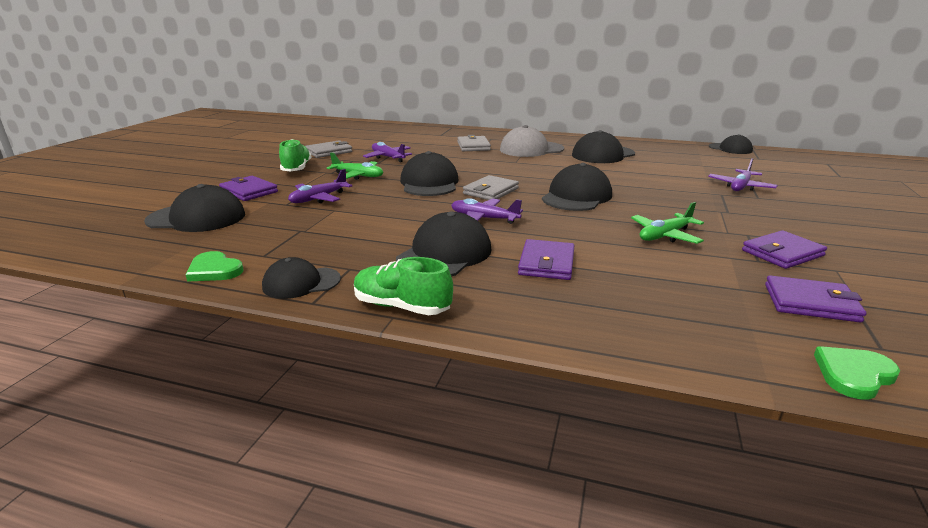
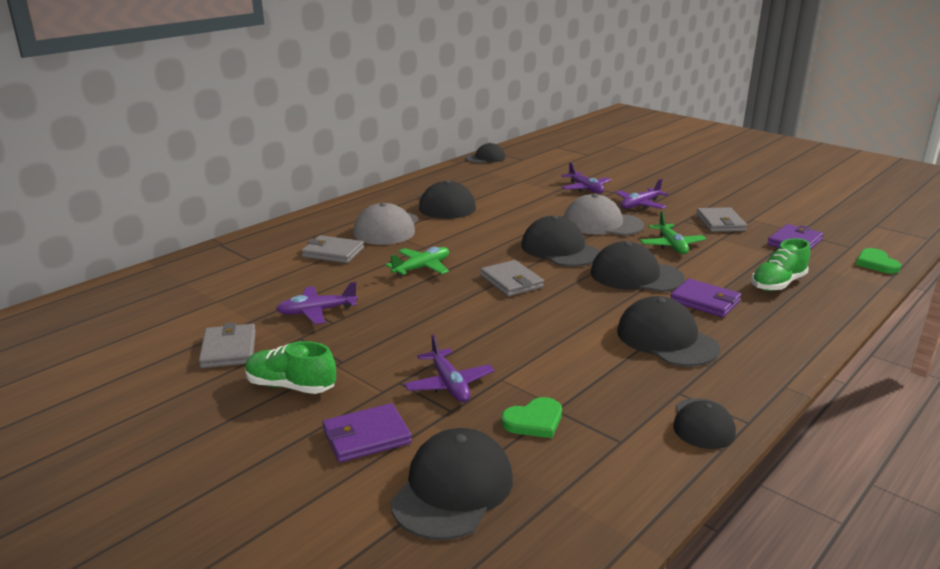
camera: 65 degrees left, 0 degrees up
(214, 270) = (648, 478): green heart -> green heart (534, 421)
(358, 176) = (378, 344): green plane -> green plane (422, 268)
(402, 307) = (767, 379): green shoe -> green shoe (778, 284)
(429, 183) = (453, 306): black cap -> black cap (636, 275)
(484, 218) = (588, 302): purple plane -> purple plane (640, 205)
(664, 203) = (602, 223): none -> grey cap
(782, 253) = (720, 223): purple wallet -> grey wallet

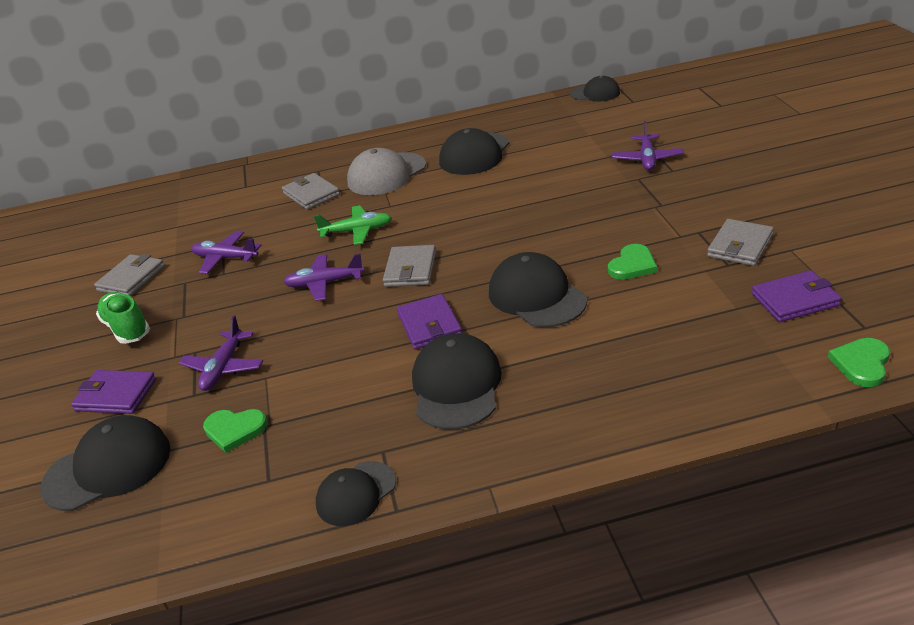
camera: 40 degrees right, 10 degrees up
(560, 249) = (507, 240): black cap -> none
(602, 223) = (597, 215): grey cap -> none
(640, 205) = (678, 196): purple plane -> purple plane (324, 283)
(671, 245) = (632, 265): green plane -> green heart
(704, 301) = (561, 352): purple wallet -> purple wallet (429, 325)
(778, 284) = (680, 355): green shoe -> none

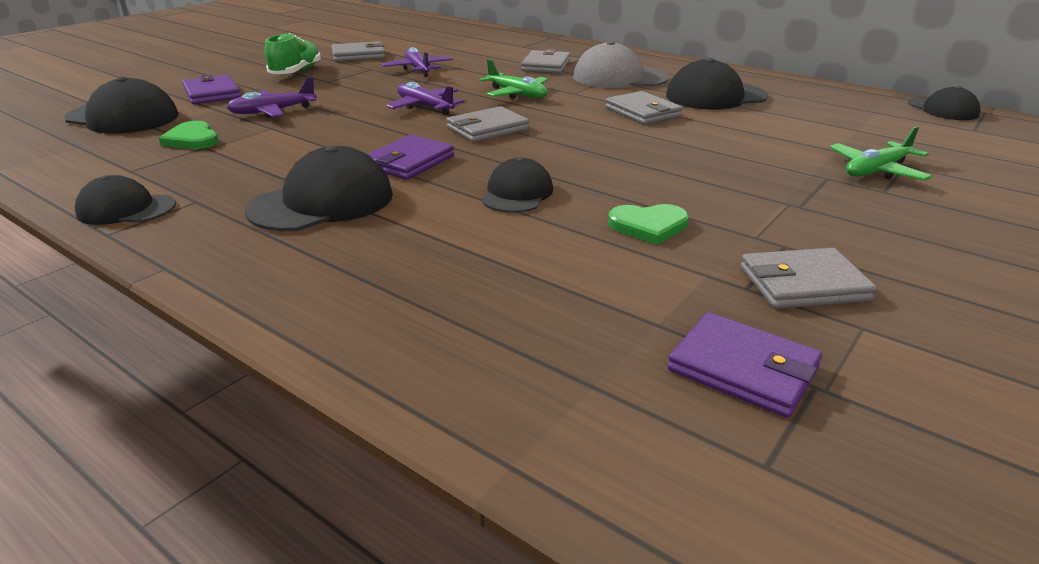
camera: 45 degrees right, 5 degrees down
(464, 194) = (642, 112): none -> grey wallet
(536, 296) = (517, 193): black cap -> black cap, size x0.63
(647, 159) = (876, 171): purple plane -> green plane
(861, 364) = (658, 493): green heart -> none

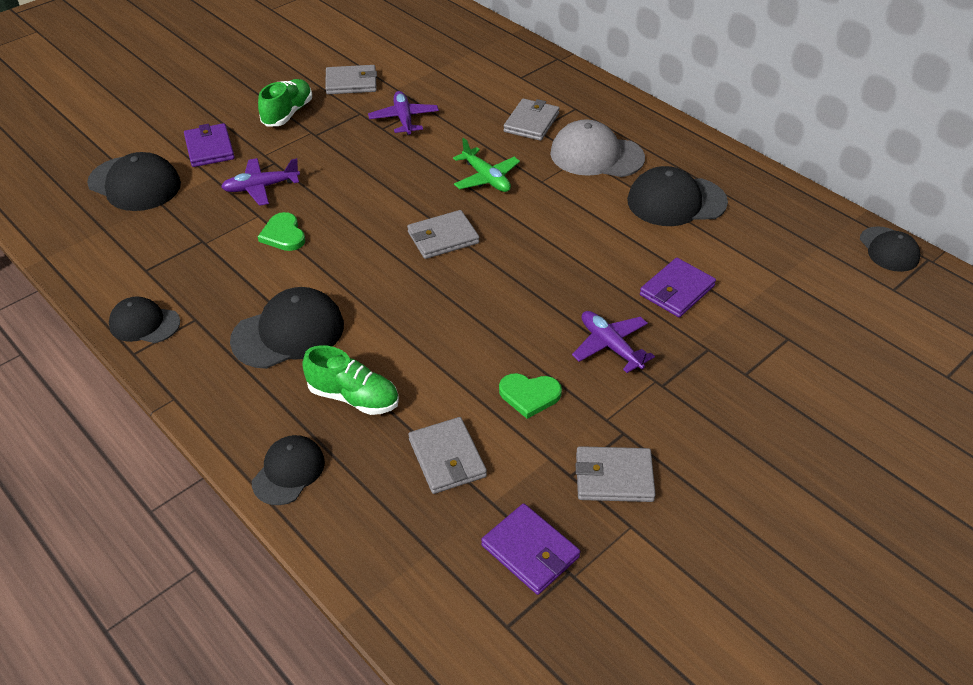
camera: 10 degrees right, 15 degrees up
(192, 139) = (192, 227): green heart -> green heart (283, 235)
(409, 162) = (365, 283): purple wallet -> purple wallet (677, 290)
(422, 246) = (353, 397): none -> green shoe
(425, 107) = (396, 193): purple plane -> purple plane (610, 346)
(517, 193) = (441, 339): black cap -> black cap (288, 472)
(642, 112) = (593, 223): grey wallet -> grey wallet (447, 458)
(876, 171) = (757, 344): green plane -> none

